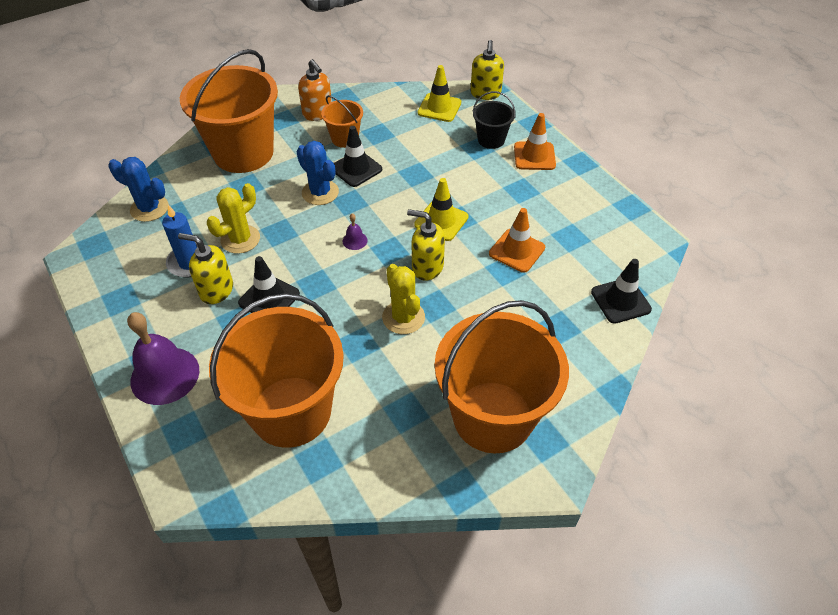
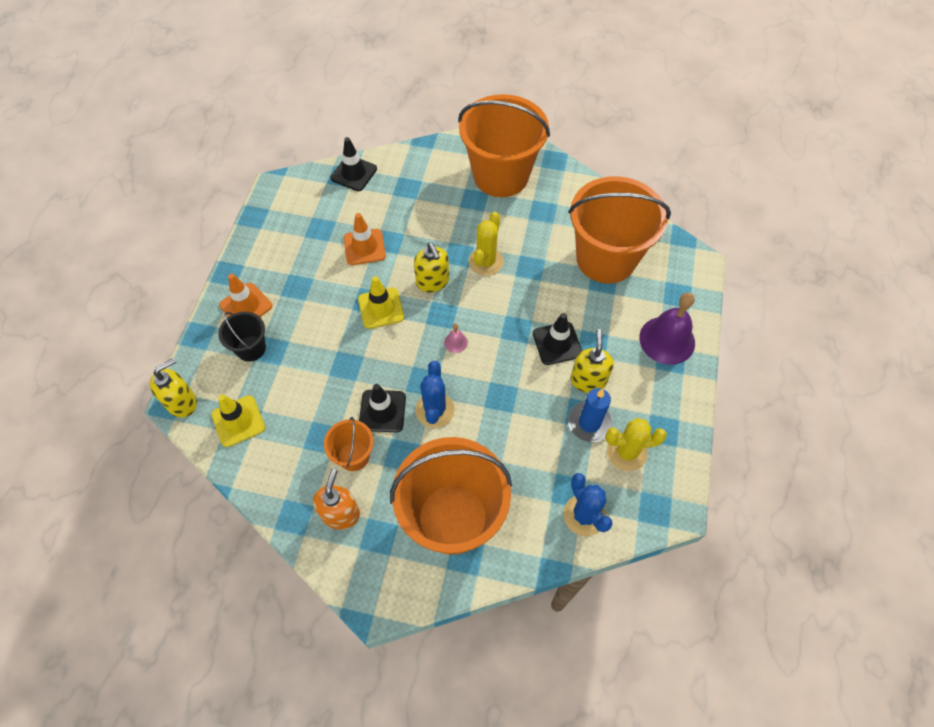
camera: 135 degrees left, 10 degrees up
(216, 290) = (588, 380): yellow soap dispenser -> yellow soap dispenser turned 150 degrees counterclockwise
(240, 239) = (535, 414): yellow cactus -> yellow cactus (626, 452)
(355, 240) = (455, 342): purple bell -> pink bell

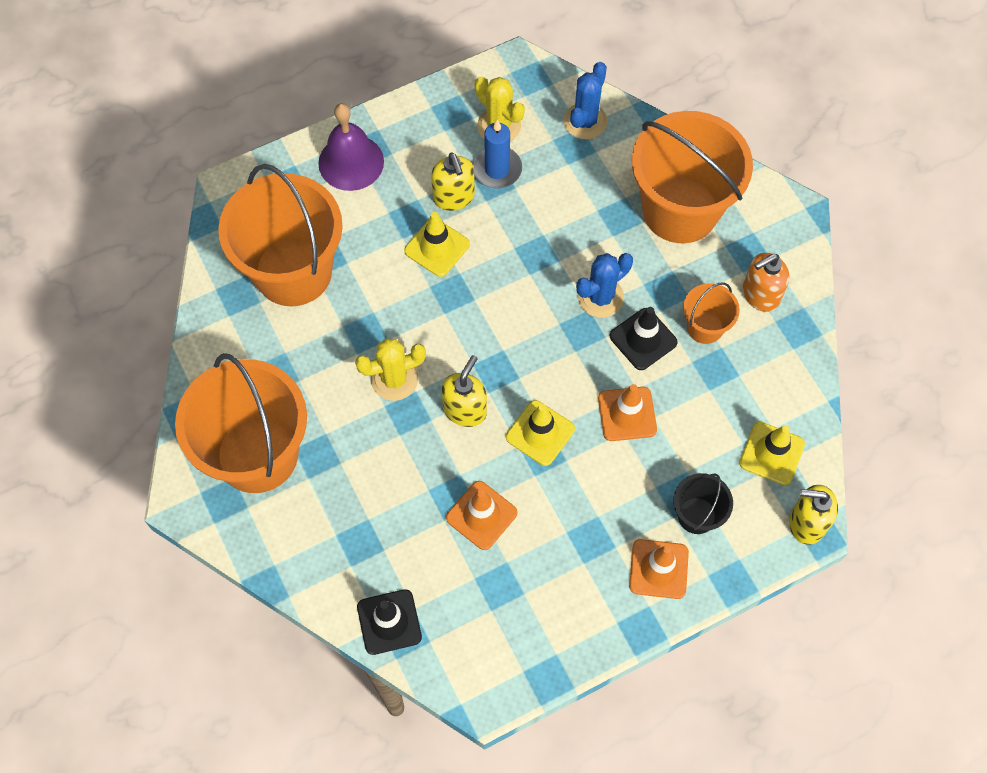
camera: 130 degrees left, 5 degrees up
(345, 362) = (627, 414): none -> orange traffic cone
(455, 342) = (515, 334): pink bell -> none
(557, 343) = (437, 247): black traffic cone -> yellow traffic cone
(588, 380) = (454, 197): yellow soap dispenser -> yellow soap dispenser turned 75 degrees counterclockwise

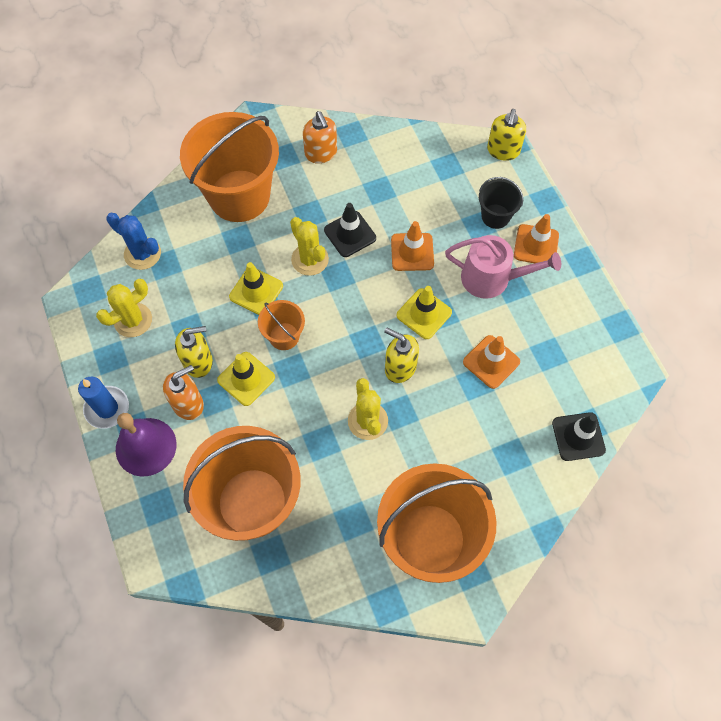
camera: 85 degrees left, 0 degrees up
(402, 194) = (188, 404): none -> orange soap dispenser
(497, 169) = (176, 325): blue candle -> blue candle (107, 408)
(600, 297) = (310, 259): blue cactus -> yellow cactus
(600, 513) = (492, 278): none -> pink watering can
(705, 327) = (344, 192): orange bucket -> orange bucket (284, 336)
(771, 453) = (449, 164): yellow traffic cone -> yellow traffic cone (256, 291)

